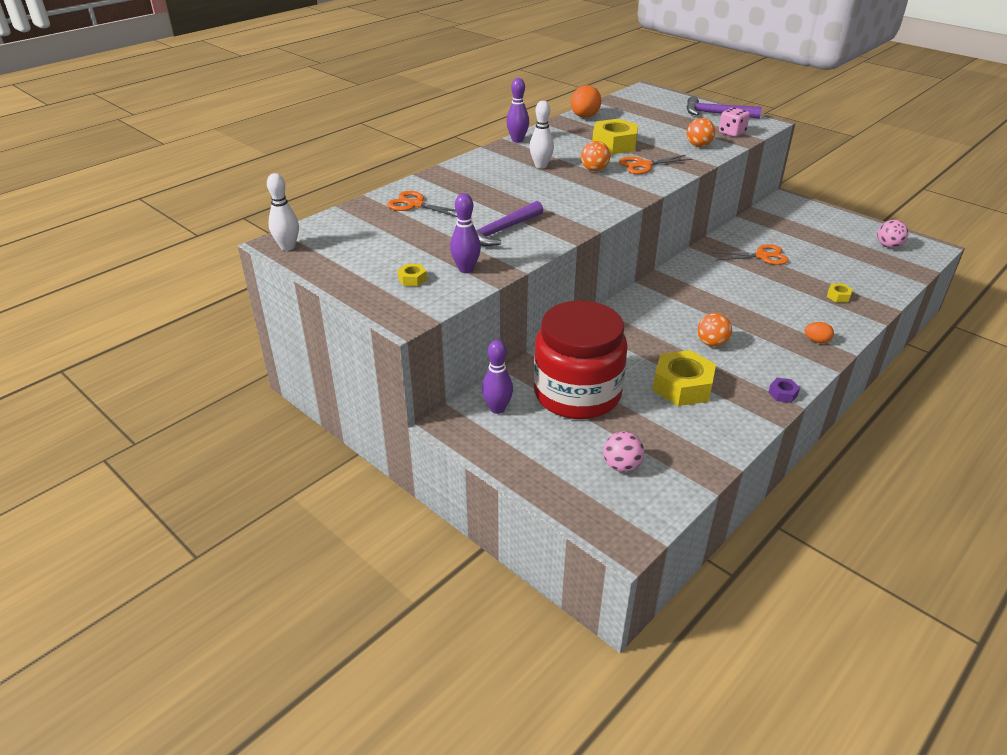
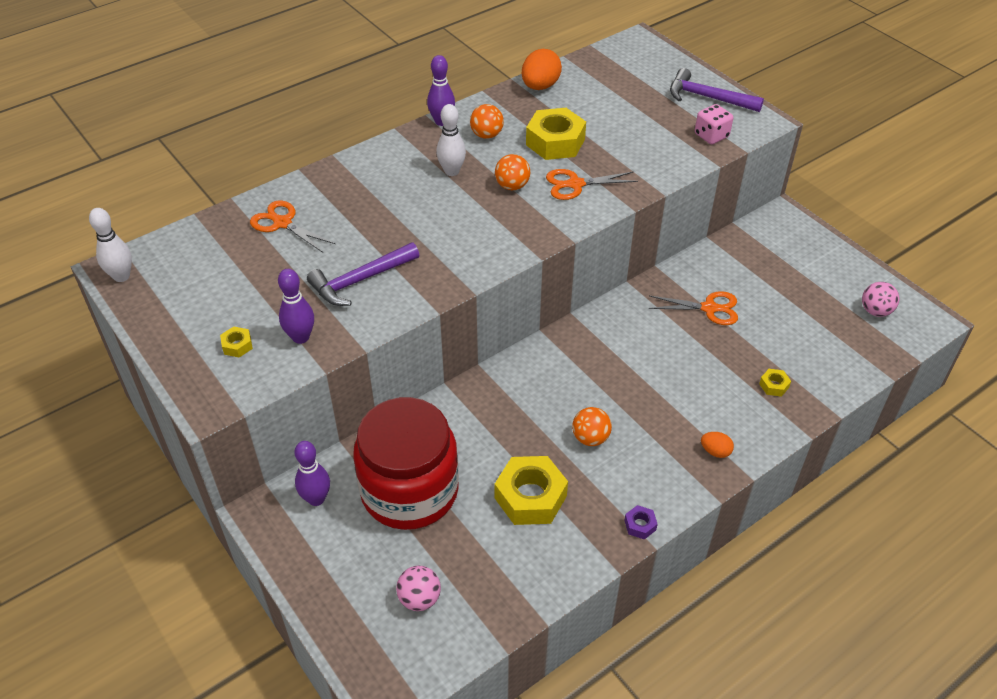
camera: 10 degrees right, 10 degrees up
(698, 145) = (658, 155): orange ball -> orange ball (486, 135)

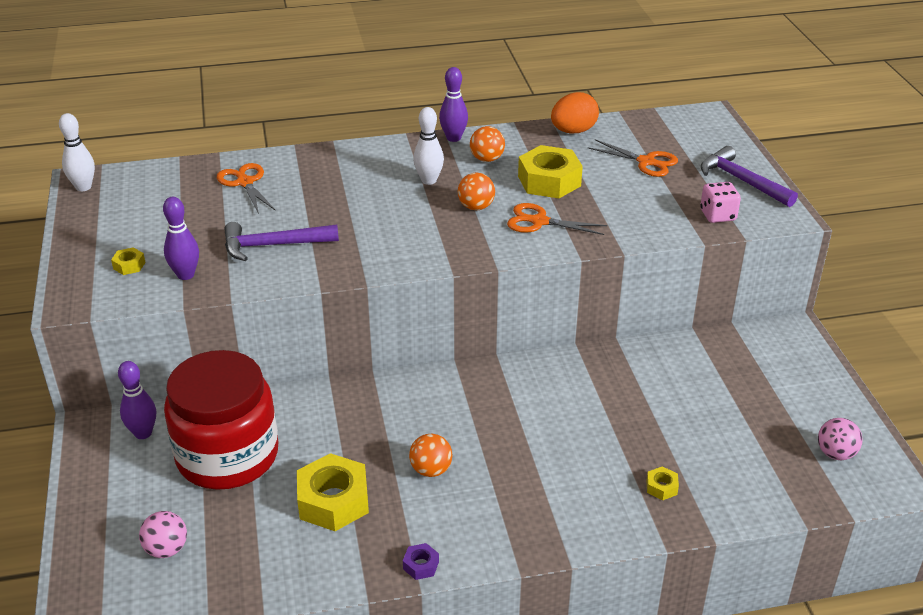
camera: 25 degrees right, 10 degrees down
(709, 308) = (644, 393): orange scissors -> orange scissors (646, 162)
(715, 451) = (550, 527): orange egg -> none

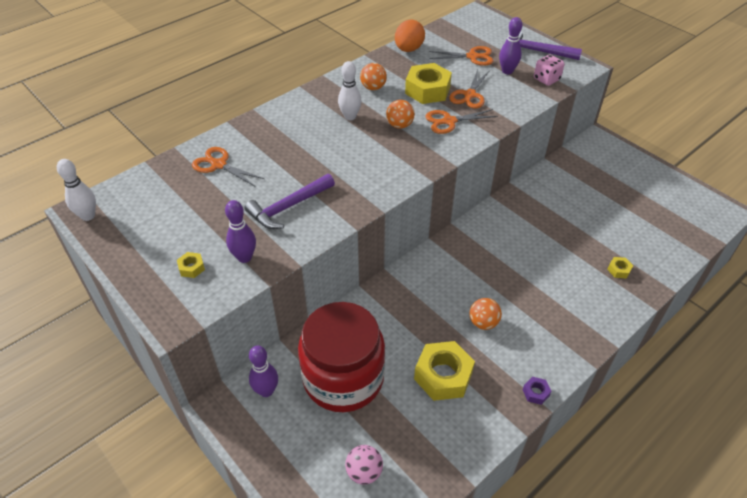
camera: 30 degrees left, 10 degrees up
(453, 138) = (336, 79): purple bowling pin -> purple bowling pin (507, 71)
(596, 202) = (469, 95): none -> orange scissors
(835, 453) = (683, 207): pink ball -> none

